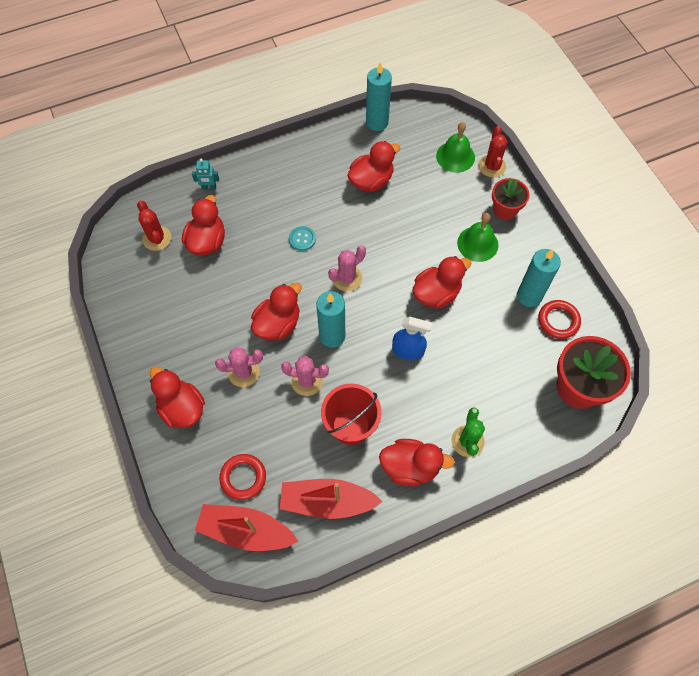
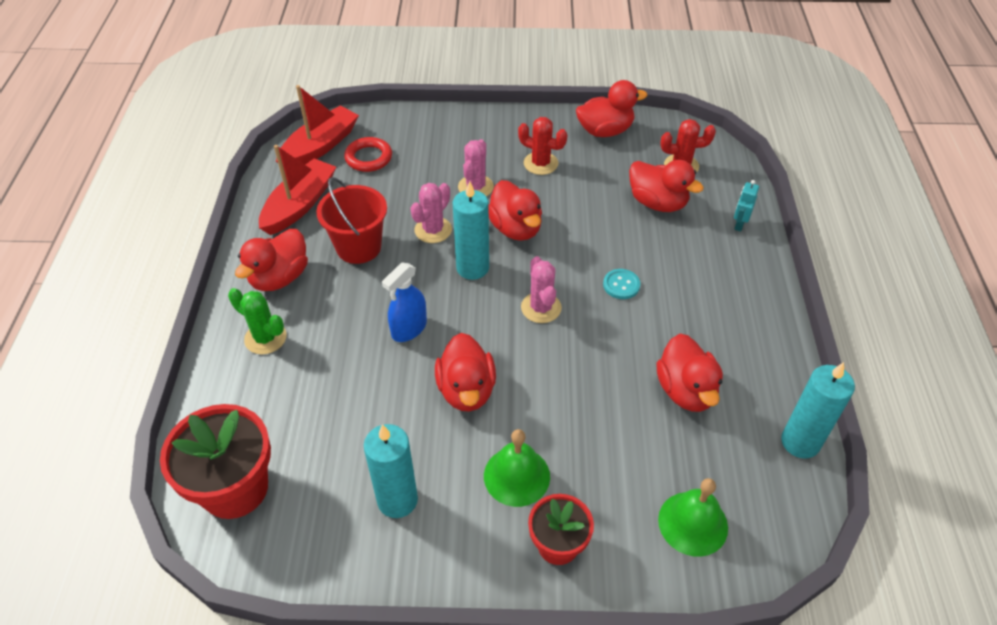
camera: 115 degrees right, 15 degrees down
(182, 408) = (467, 137): red duck -> red duck (605, 131)
(492, 166) = (652, 570): red cactus -> red cactus (540, 163)
(558, 321) = (338, 517): red ring -> none

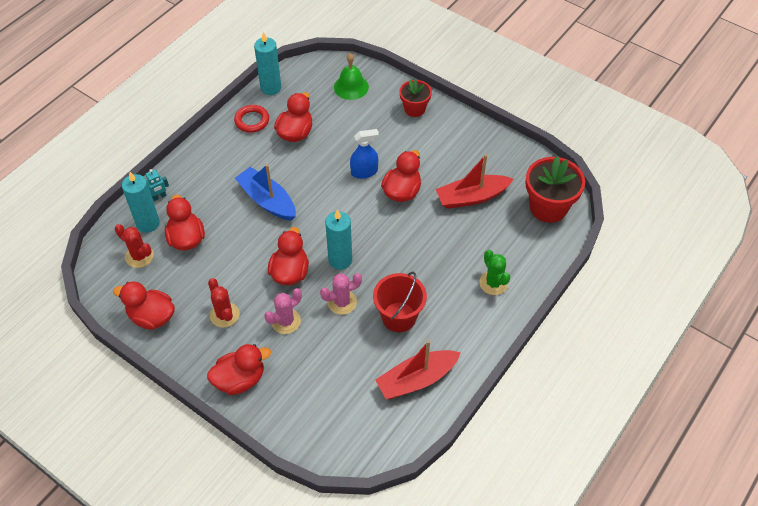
camera: 145 degrees left, 5 degrees up
(279, 277) = (463, 322): red duck -> red duck (240, 379)
(320, 146) = (367, 434): red boat -> red boat (471, 197)
(368, 158) = (338, 397): red ring -> red ring (252, 121)
(397, 500) = (472, 161): turquoise candle -> turquoise candle (148, 223)
(409, 328) = (407, 242): blue spray bottle -> blue spray bottle (364, 172)
(516, 476) = (409, 142): green bell -> none
(541, 308) = (324, 213): pink cactus -> none
(621, 285) = (267, 200): turquoise button -> blue boat

